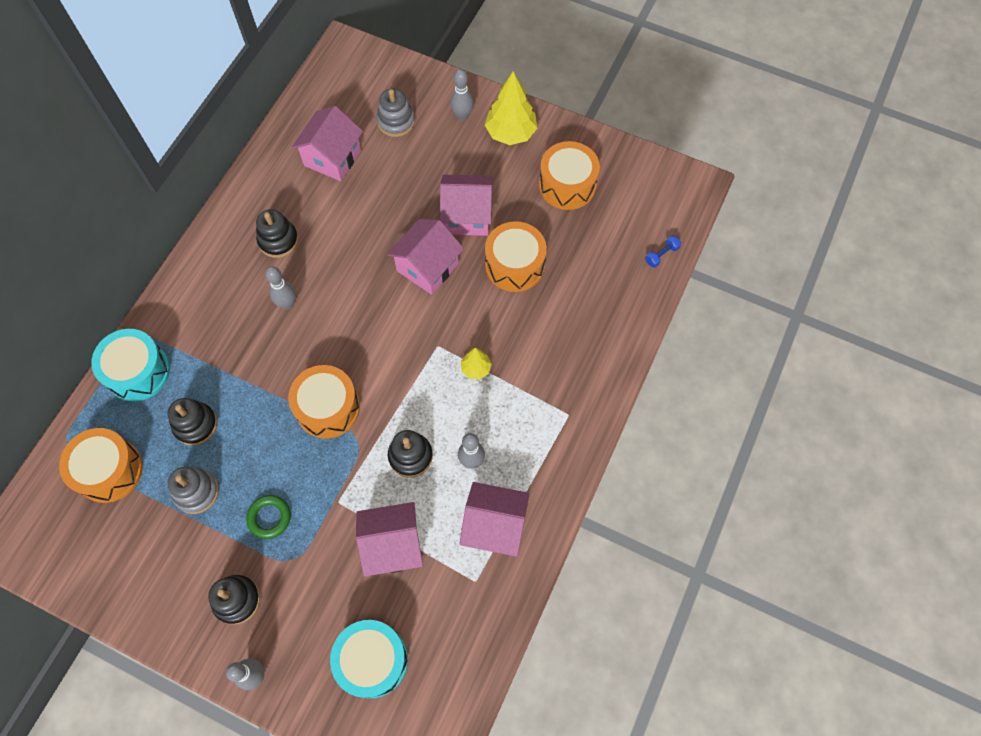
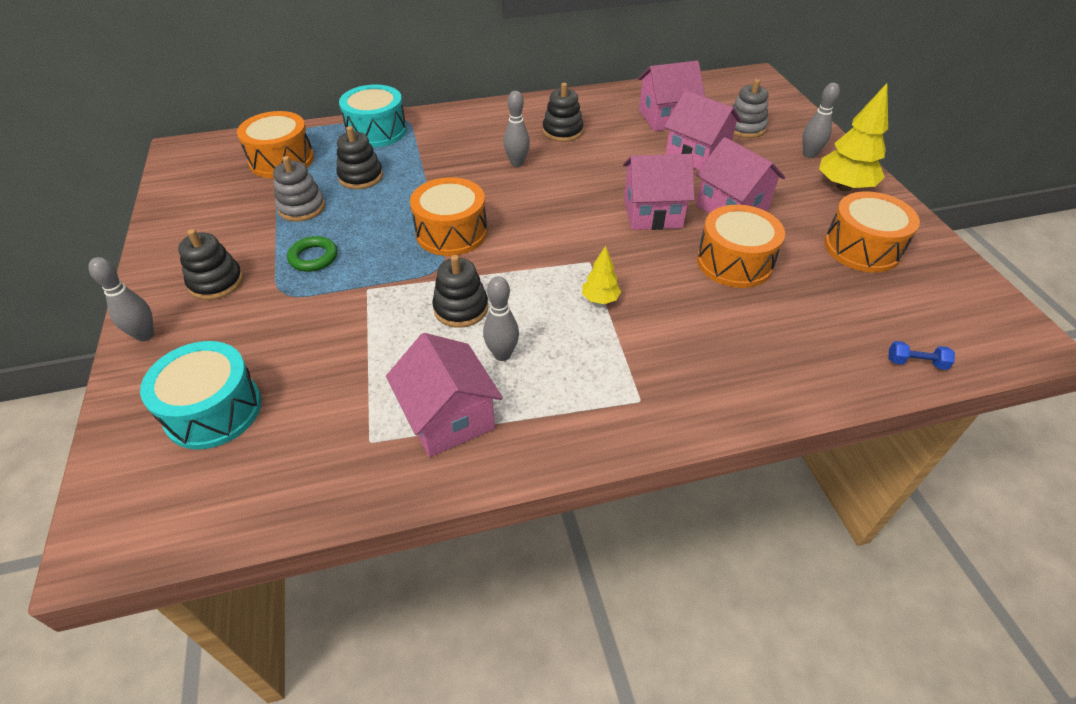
camera: 50 degrees right, 20 degrees down
(393, 545) = (355, 351): pink house -> pink house (697, 154)

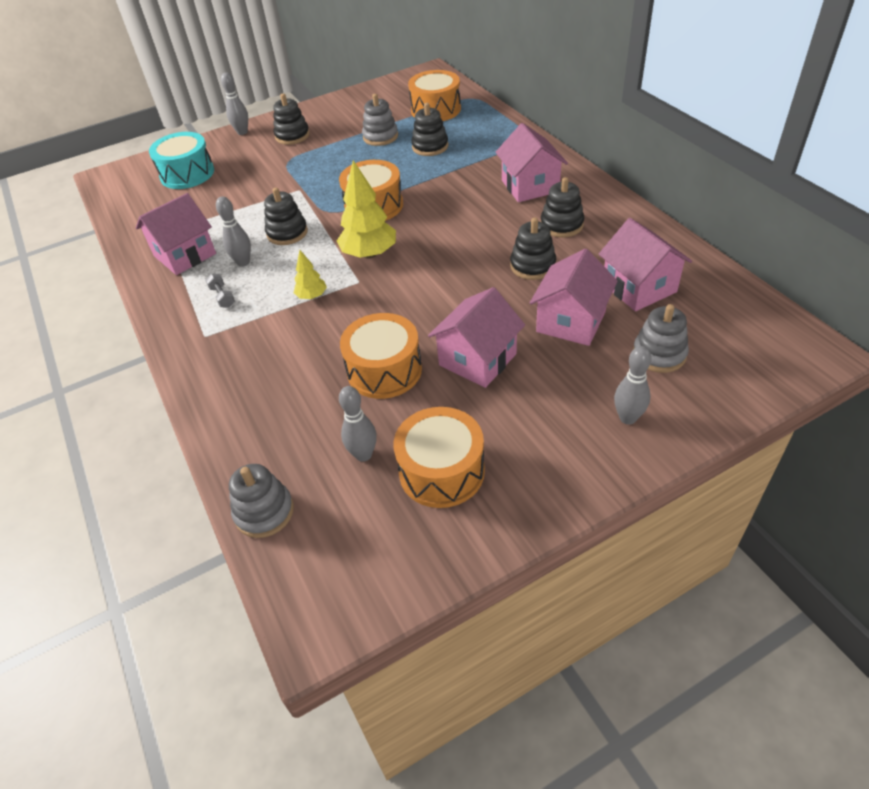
camera: 80 degrees right, 0 degrees up
(313, 257) = (326, 159): green ring -> none
(376, 131) = (500, 133): turquoise drum -> none
(517, 163) = (489, 212): grey bowling pin -> grey bowling pin (363, 455)
(567, 379) = (222, 297): none -> grey dumbbell
(614, 157) = (532, 265): none -> black stacking toy
(652, 213) = (444, 306): pink house -> pink house (530, 186)
(844, 187) = (565, 454): yellow tree -> yellow tree (369, 254)
(916, 363) = (264, 512): blue dumbbell -> grey stacking toy

